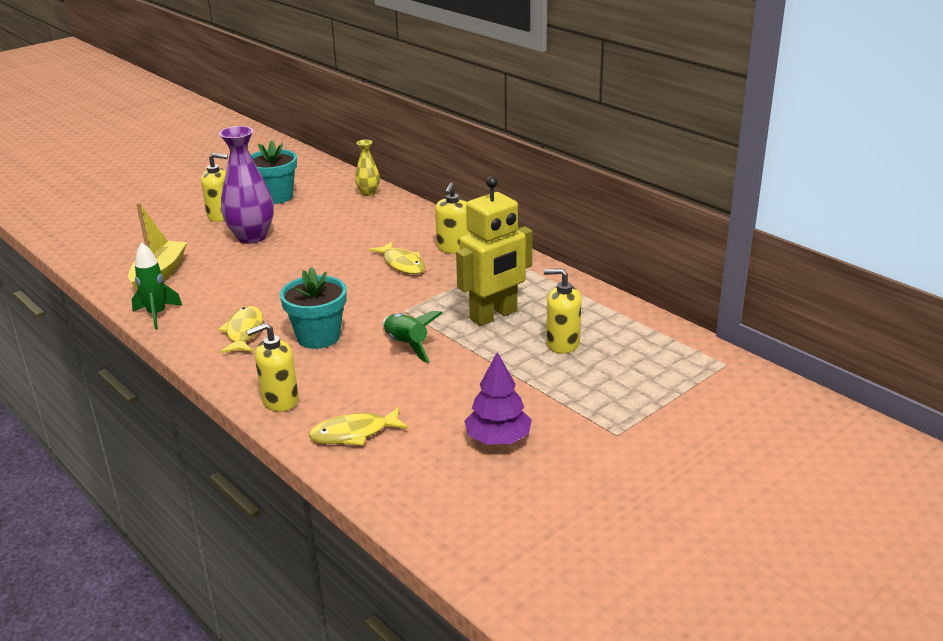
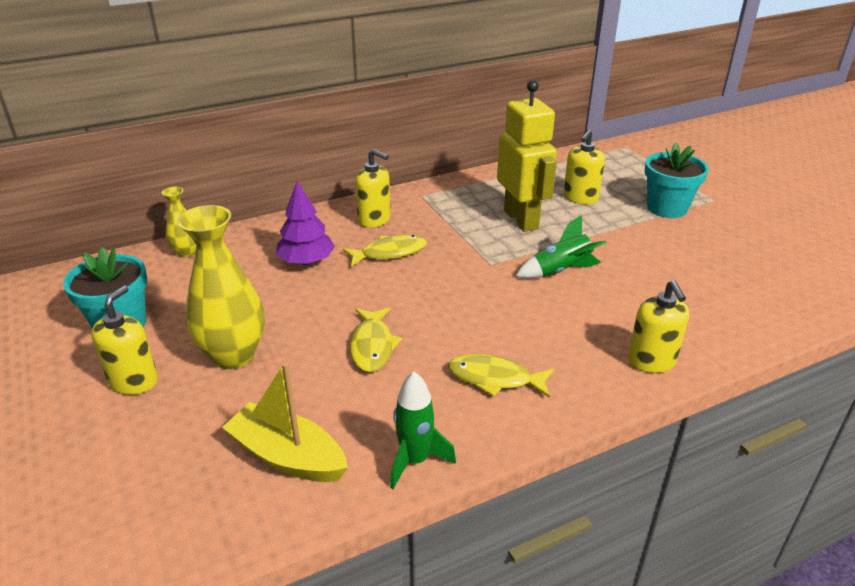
camera: 75 degrees left, 5 degrees up
(252, 237) = (233, 355): purple vase -> yellow vase
(318, 337) = (526, 323): turquoise flower pot -> turquoise flower pot (667, 208)
(354, 433) = (713, 319): yellow fish -> yellow fish (372, 346)
(498, 439) = (721, 248): purple tree -> purple tree (306, 261)

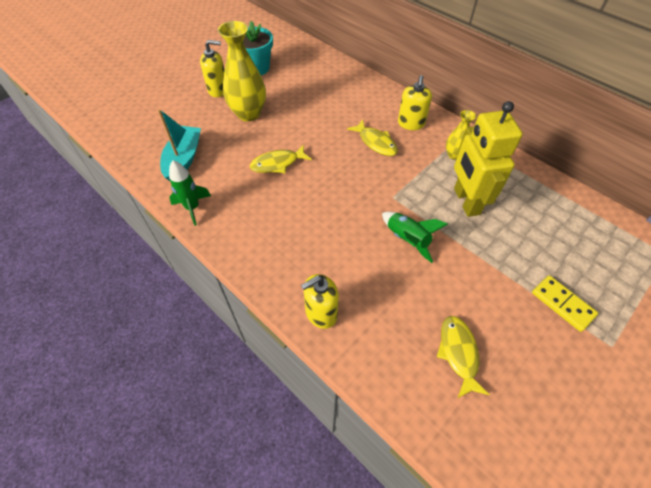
camera: 70 degrees right, 20 degrees up
(186, 252) = (327, 63): yellow vase -> yellow vase (454, 155)
(287, 456) = (183, 159): yellow boat -> turquoise boat
(306, 261) = (345, 110): purple tree -> none
(495, 378) = (269, 227): yellow fish -> yellow fish (458, 353)
(521, 219) = (466, 201): yellow robot -> yellow robot turned 120 degrees clockwise
(580, 198) = (530, 234): yellow soap dispenser -> none
(667, 208) = (562, 304): turquoise flower pot -> yellow domino

